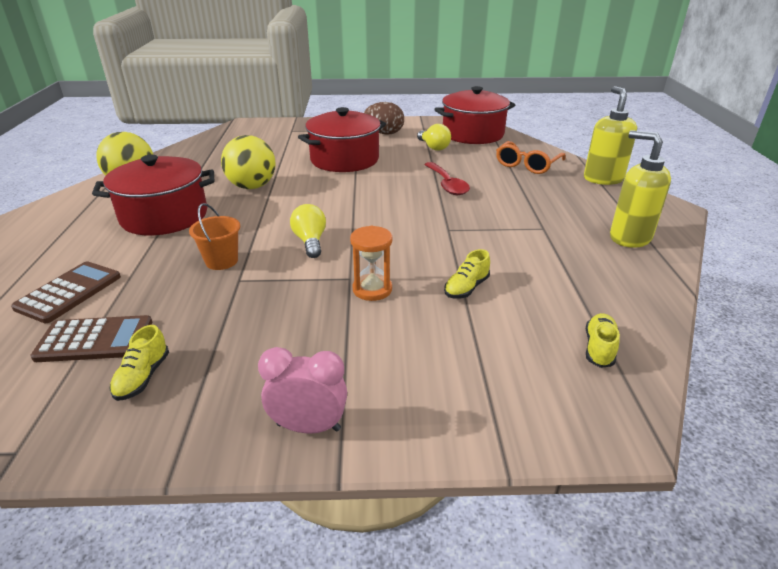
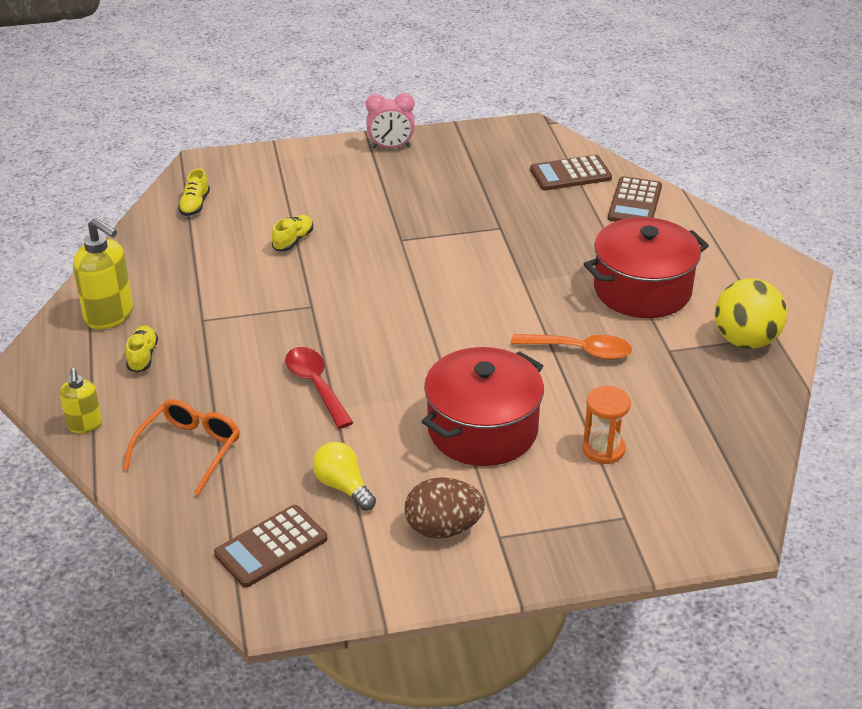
camera: 170 degrees right, 5 degrees up
(143, 377) = (513, 158): yellow shoe -> yellow shoe (142, 356)
(221, 261) = (530, 243): orange bucket -> none
(252, 186) = (580, 351): yellow ball -> orange spoon
(310, 241) = (457, 274): yellow light bulb -> none
(372, 289) = (377, 231): orange hourglass -> orange hourglass (603, 449)
(472, 134) = (271, 546): red pot -> brown calculator
(602, 179) = (85, 425): yellow soap dispenser -> yellow soap dispenser, size x0.59

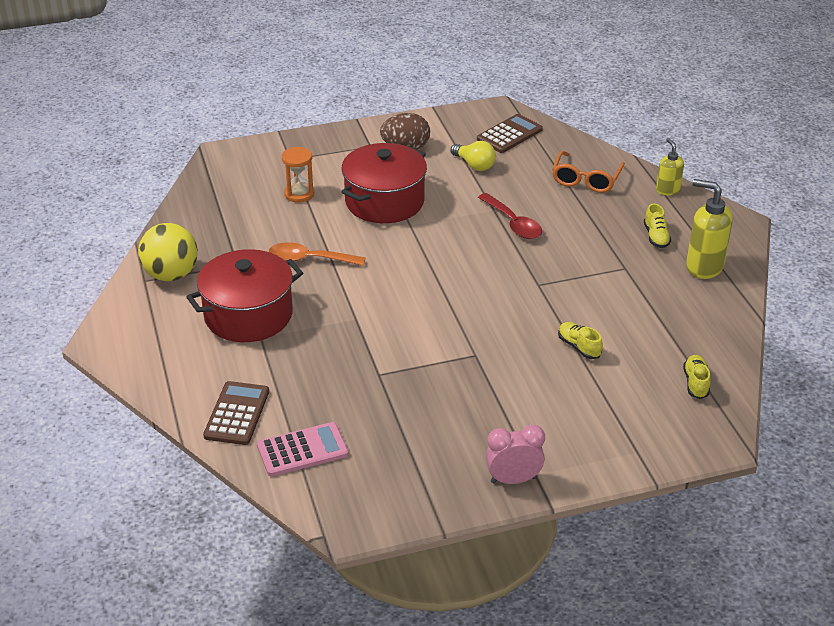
camera: 175 degrees right, 0 degrees up
(293, 241) = (579, 347): yellow shoe -> yellow shoe turned 120 degrees clockwise
(570, 174) = (302, 450): brown calculator -> pink calculator

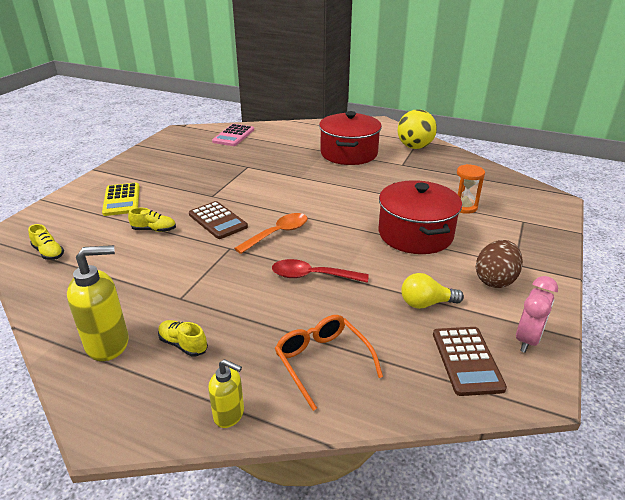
camera: 130 degrees right, 5 degrees down
(237, 414) = (280, 131): brown calculator -> brown calculator (217, 221)
(309, 259) = (378, 184): orange spoon -> orange spoon (278, 233)
(513, 480) = (123, 168): pink clock -> pink clock (527, 339)
(570, 414) = (121, 200): none -> yellow calculator

